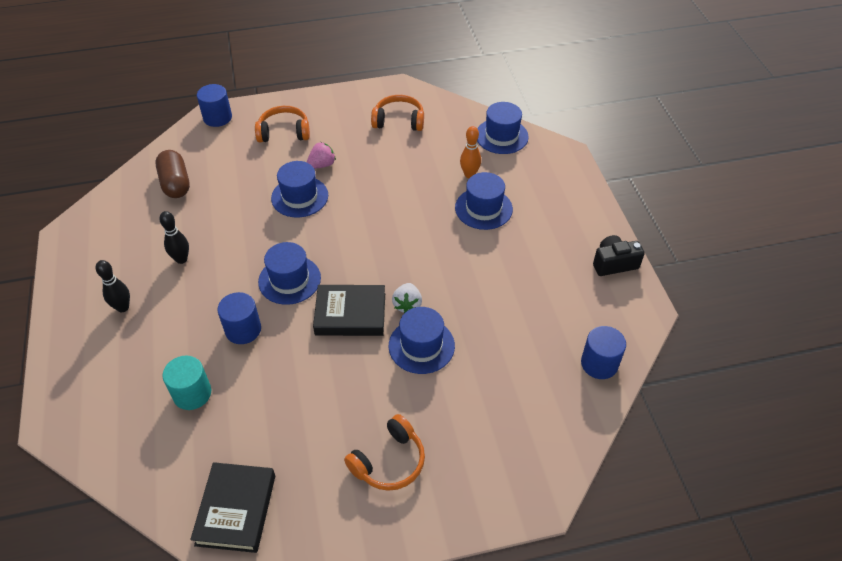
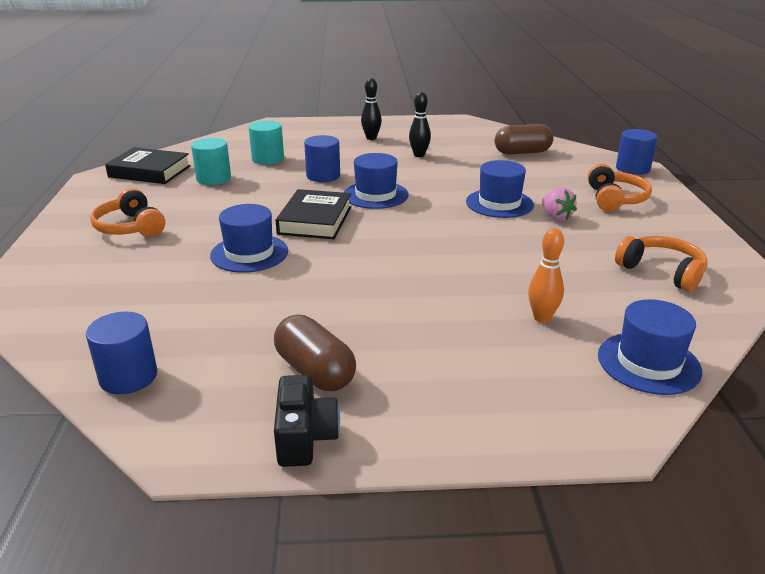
camera: 100 degrees right, 20 degrees down
(256, 430) = (213, 179): none -> turquoise cylinder
(399, 121) = (662, 272): orange headphones -> orange headphones turned 60 degrees counterclockwise
(407, 305) = (311, 250): white strawberry -> none
(483, 208) = (464, 321): blue hat -> none
(559, 270) = (315, 371): none -> brown capsule

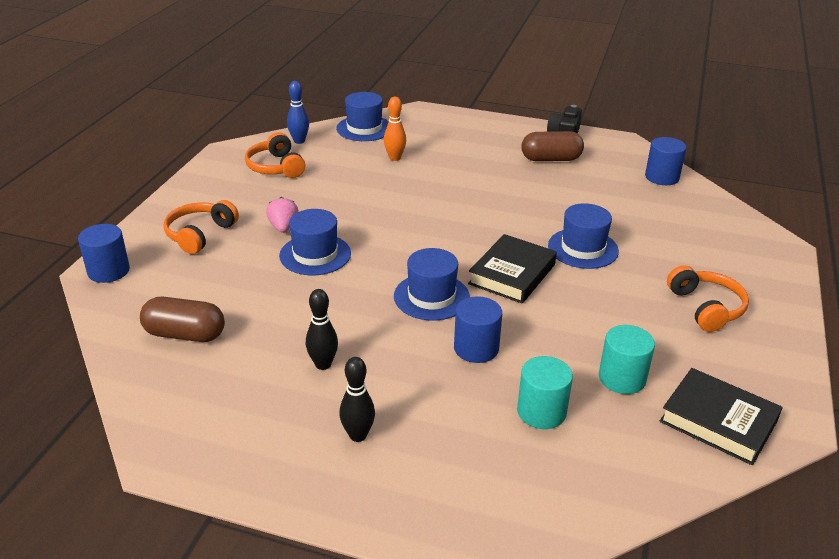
camera: 160 degrees left, 5 degrees up
(315, 371) = (551, 159): brown capsule -> brown capsule turned 75 degrees counterclockwise
(698, 315) = (299, 141): none -> blue bowling pin

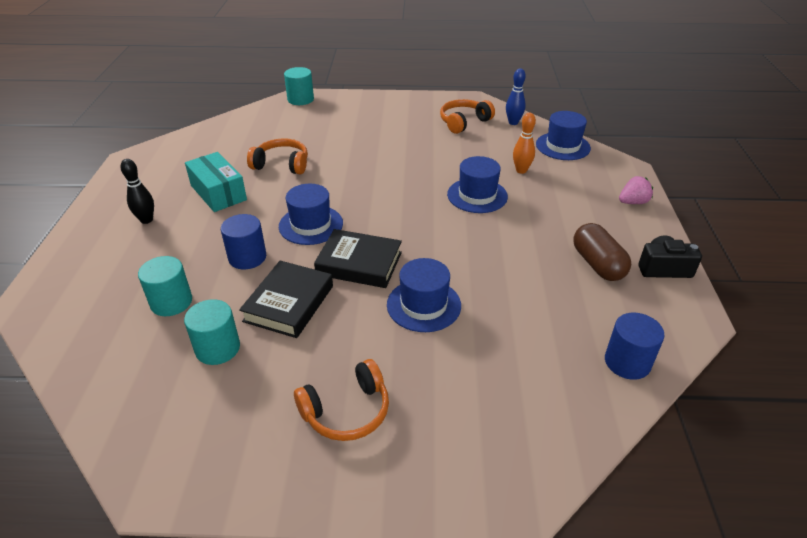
camera: 75 degrees right, 5 degrees up
(108, 271) = (300, 99): blue cylinder -> turquoise cylinder
(185, 334) = (242, 138): brown capsule -> none
(200, 234) = (354, 116): orange headphones -> orange headphones (281, 165)
(283, 227) = (379, 143): pink strawberry -> pink strawberry (633, 202)
(315, 254) = (348, 163): blue hat -> blue hat (477, 195)
(323, 364) = (218, 192): black bowling pin -> turquoise box
(718, 421) = (159, 422): black book -> black book (289, 303)

